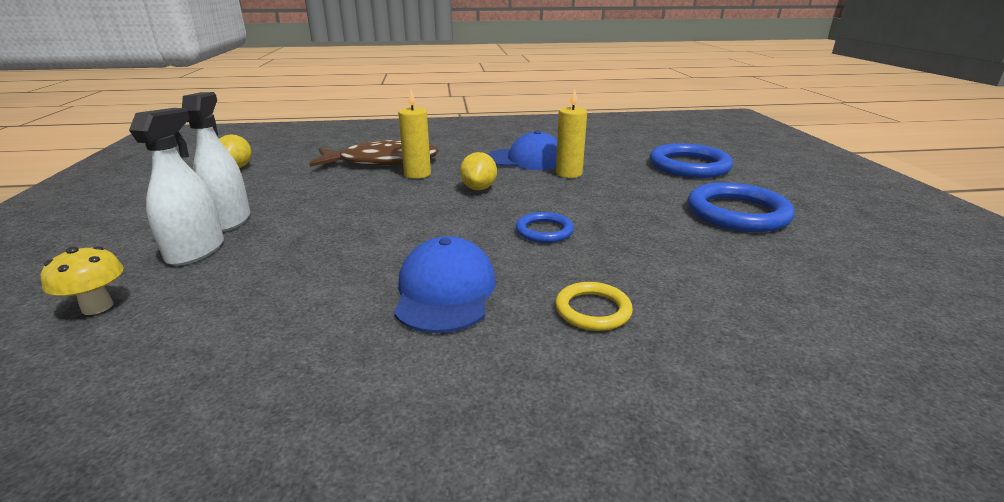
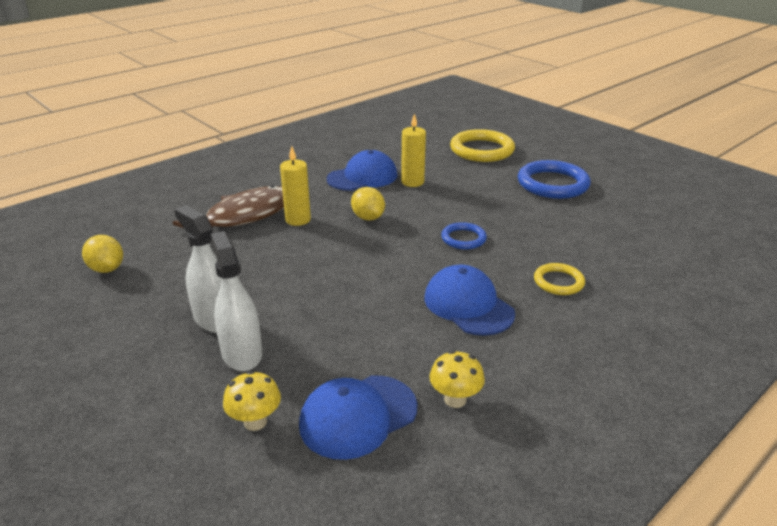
camera: 35 degrees left, 5 degrees up
(163, 345) = (358, 416): none -> blue cap
(265, 379) = (455, 399): none -> yellow mushroom
(689, 166) = (481, 150): blue ring -> yellow ring

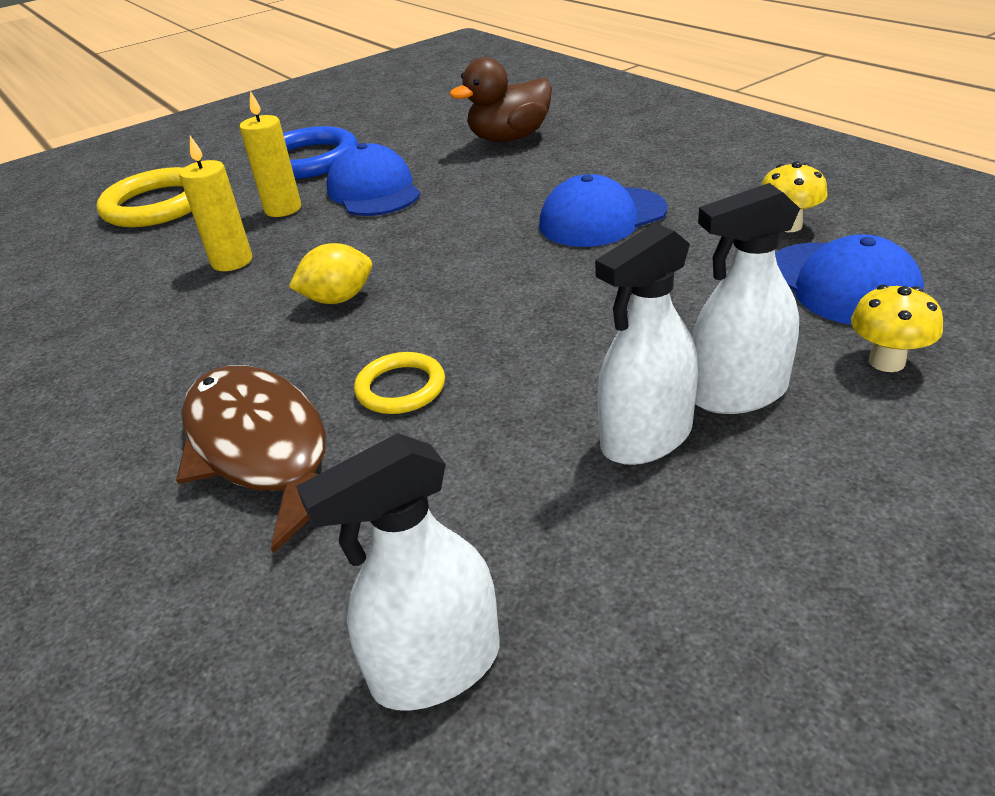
camera: 80 degrees left, 5 degrees up
(107, 269) = (436, 666): yellow lemon -> white spray bottle
(298, 220) = (311, 375): yellow candle -> yellow candle (283, 209)
(362, 177) = (177, 311): blue cap -> blue cap (374, 191)
(463, 239) = (436, 220): blue ring -> none
(558, 282) = (554, 166): yellow ring -> yellow ring (400, 388)
(611, 259) = (509, 138): none -> brown duck

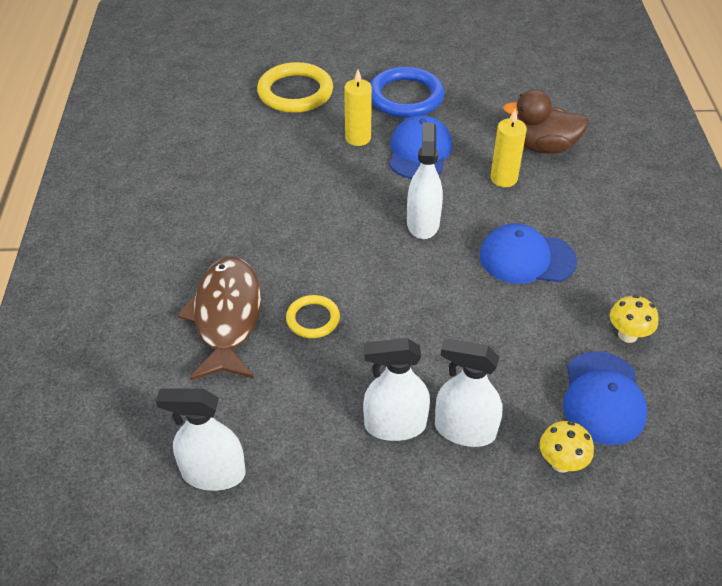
camera: 30 degrees right, 10 degrees up
(232, 261) = (301, 170): yellow candle -> yellow candle (503, 178)
(338, 299) = (331, 235): yellow lemon -> none
(446, 241) = (423, 223): none -> white spray bottle

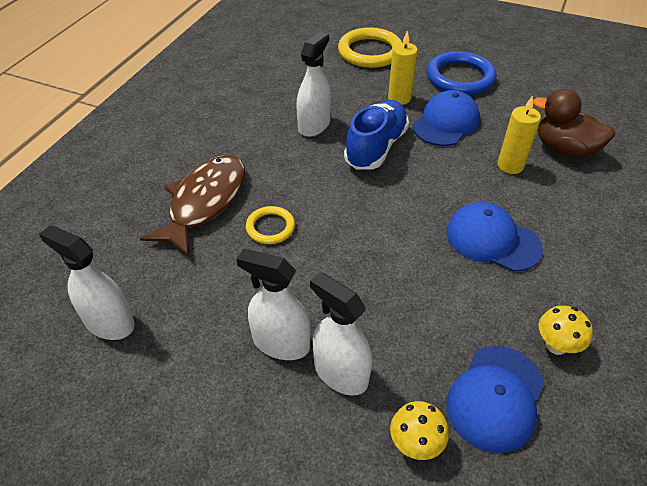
camera: 25 degrees right, 0 degrees up
(366, 200) = (376, 147): none -> blue shoe
(423, 223) = (413, 180): white spray bottle -> white spray bottle (314, 125)

